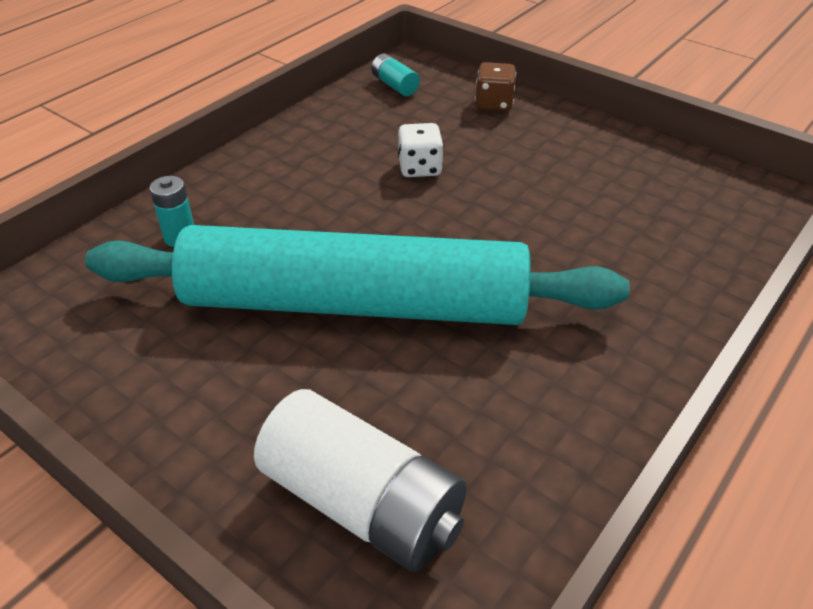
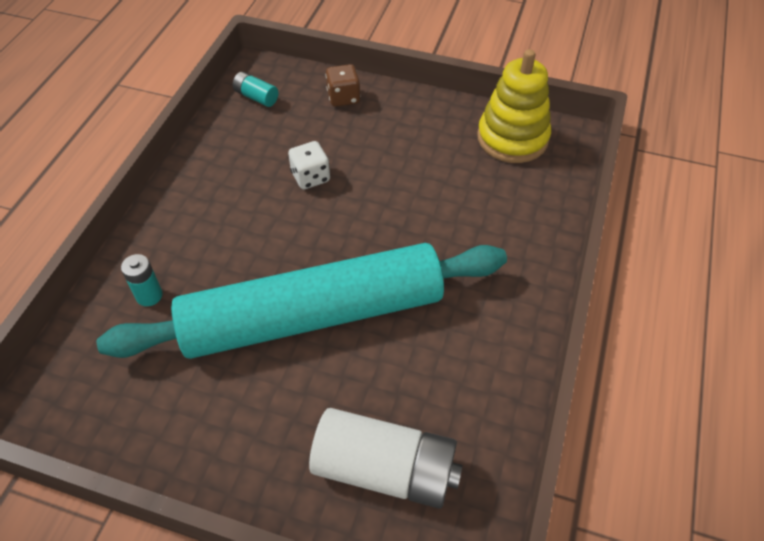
camera: 20 degrees left, 10 degrees up
(691, 181) = (512, 138): none -> yellow stacking toy

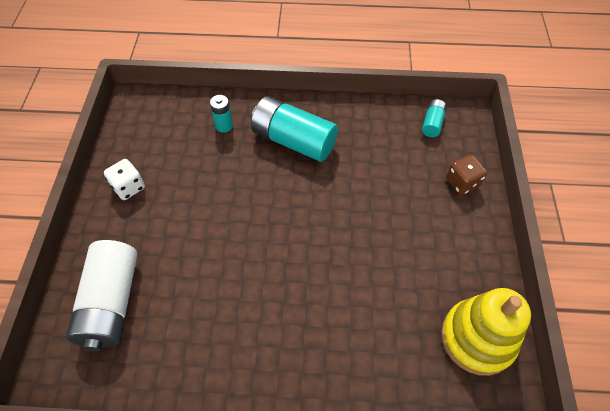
camera: 75 degrees right, 5 degrees up
(215, 224) = (293, 140): none -> turquoise battery
(310, 177) = (360, 184): white dice -> white dice (129, 187)
(313, 315) = (229, 223): turquoise rolling pin -> none

